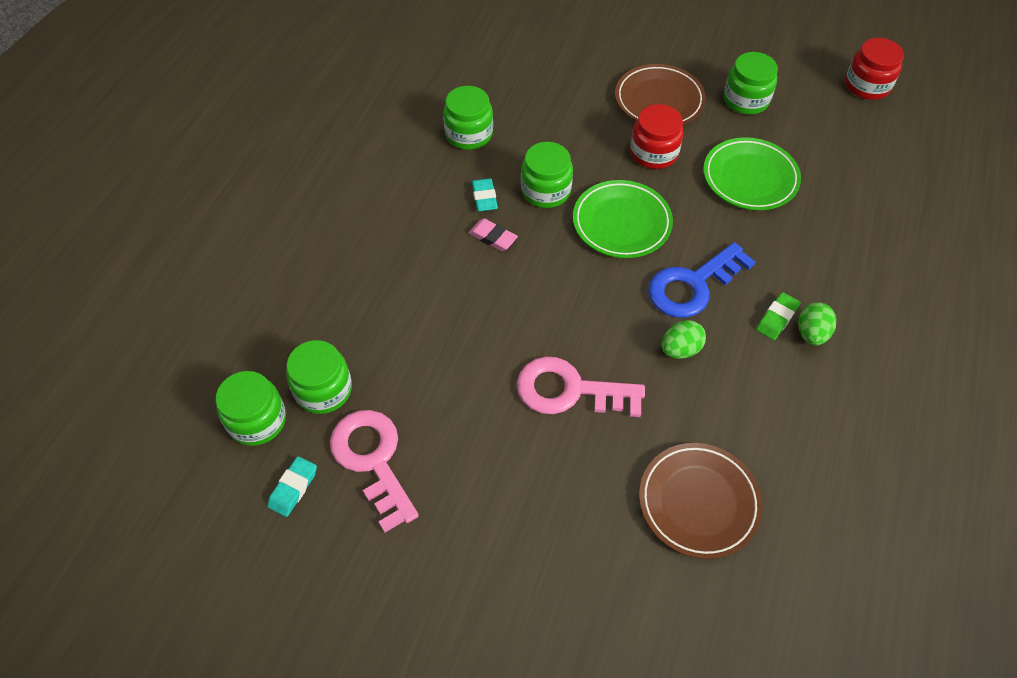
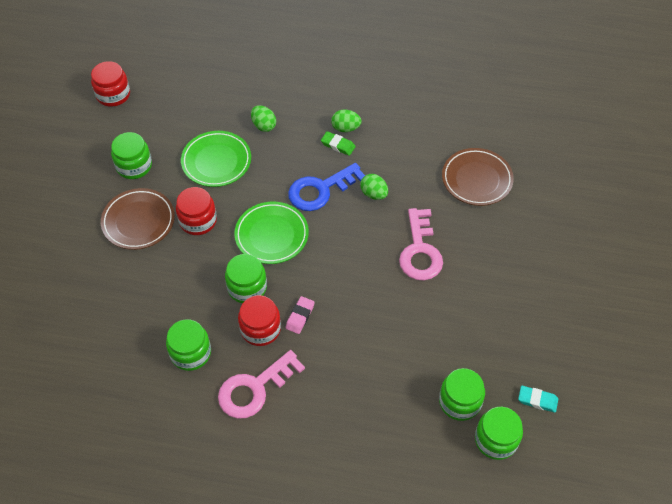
camera: 100 degrees left, 0 degrees up
(372, 460) = (503, 356): pink key -> pink key (254, 389)
(484, 197) = (260, 329): turquoise eraser -> red jar
(692, 285) = (320, 190): blue key -> blue key turned 105 degrees clockwise
(815, 234) = (264, 125): none -> green egg

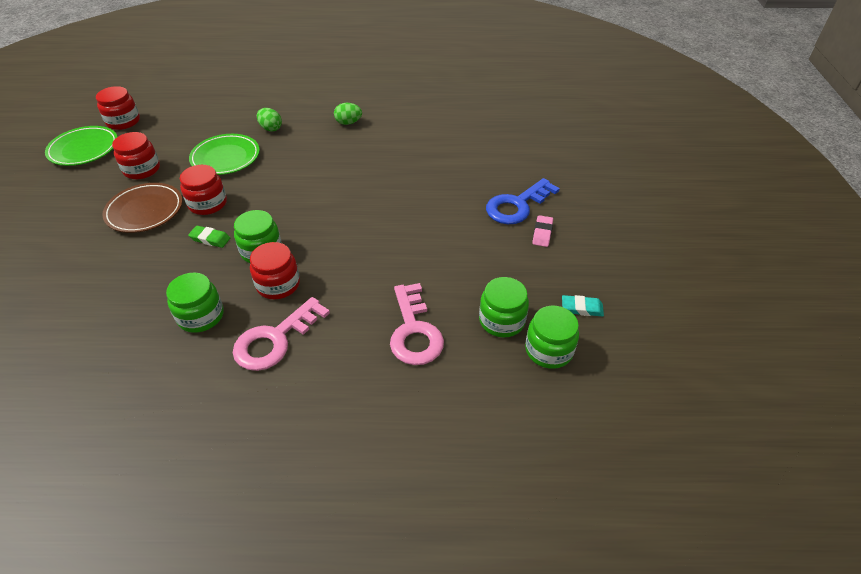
camera: 10 degrees left, 10 degrees down
(134, 166) = (142, 169): green jar -> red jar
(271, 235) = (284, 206): green plate -> green plate (84, 149)
(300, 316) = (320, 268): pink eraser -> pink eraser (542, 233)
(320, 190) = (330, 168): blue key -> blue key (517, 205)
(338, 145) = (343, 135): green eraser -> green eraser (210, 239)
(374, 194) = (382, 165): green egg -> none
(420, 251) = (434, 202): pink key -> pink key (414, 331)
(476, 179) = (476, 145): brown plate -> none

